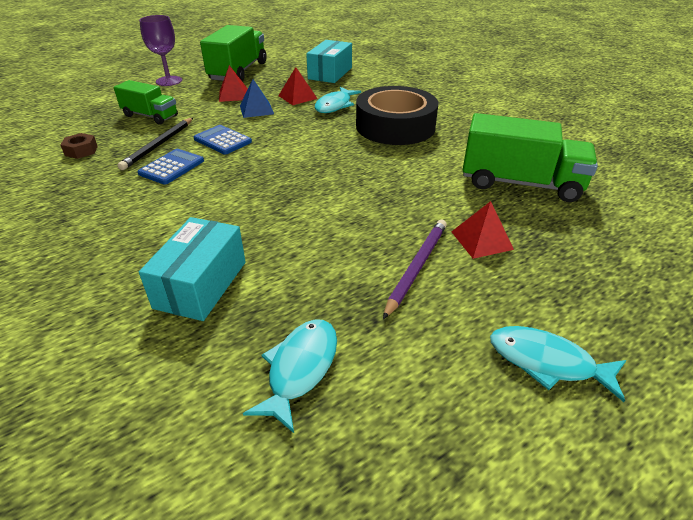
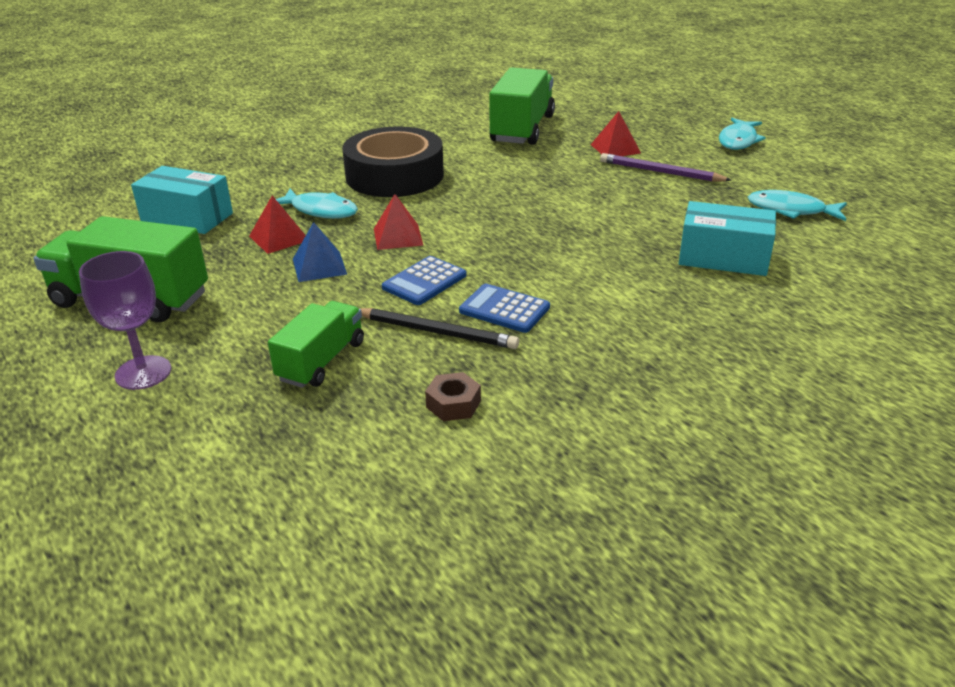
camera: 90 degrees left, 5 degrees down
(233, 95) = (249, 292): red pyramid -> red pyramid (398, 236)

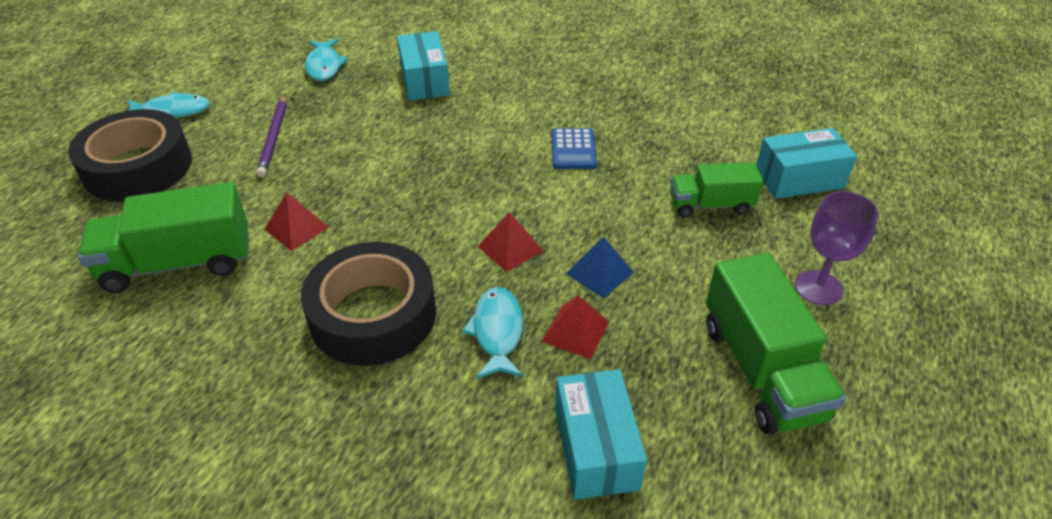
camera: 120 degrees left, 10 degrees up
(280, 453) = (799, 179): none -> turquoise box
(424, 281) = (570, 200): blue calculator -> none
(436, 332) = (628, 169): black pencil -> none
(453, 404) = (689, 135): brown nut -> none
(615, 148) = (221, 177): red pyramid -> red pyramid (296, 228)
(656, 125) = (138, 167): none -> black tape

